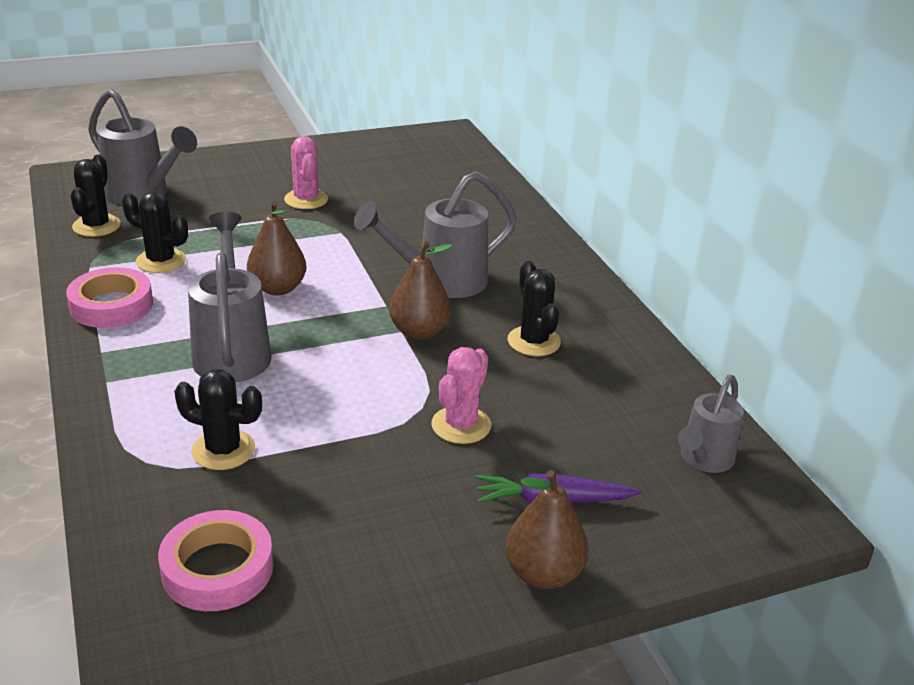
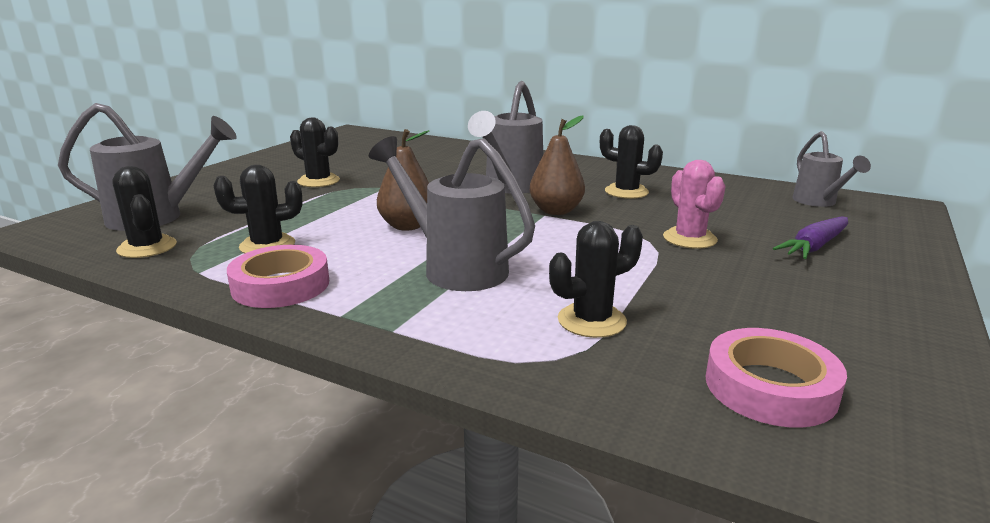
camera: 40 degrees left, 10 degrees down
(306, 199) = (318, 181): pink cactus -> black cactus
(543, 574) = (899, 277): brown pear -> none

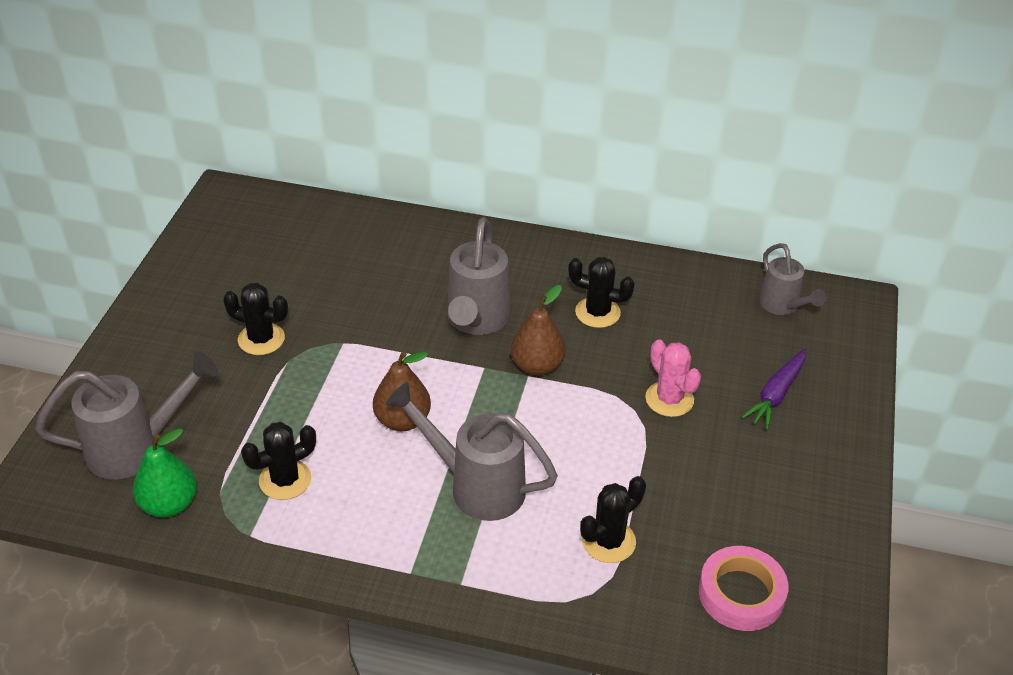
camera: 15 degrees left, 20 degrees up
(147, 247) = (169, 504): black cactus -> green pear
(281, 285) = (336, 541): pink tape -> none

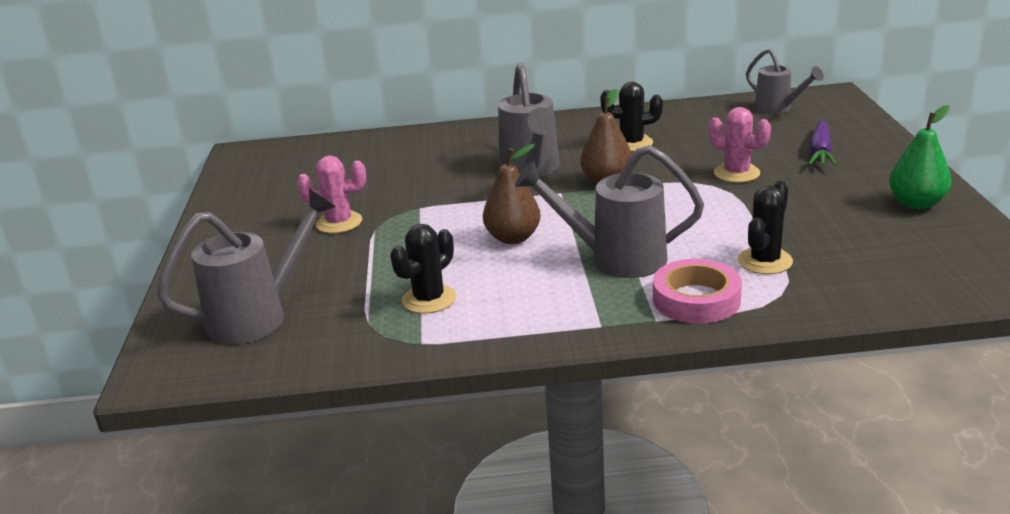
camera: 15 degrees left, 15 degrees down
(169, 504) = (321, 344): green pear -> green pear (916, 204)
(261, 339) = (339, 223): black cactus -> pink cactus
(741, 594) = (909, 262): pink tape -> pink tape (696, 299)

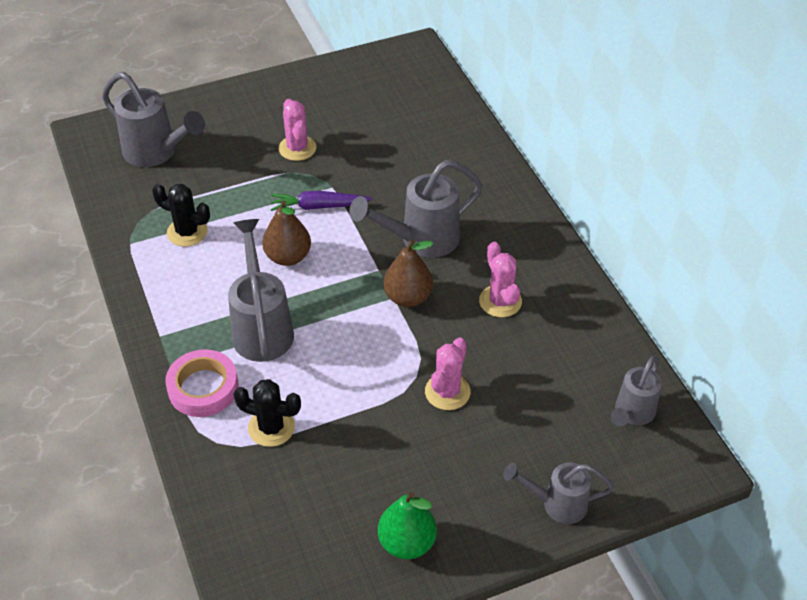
camera: 70 degrees right, 20 degrees up
(632, 143) = (500, 301): black cactus -> pink cactus
(820, 151) = (519, 458): purple carrot -> purple carrot (318, 206)
(871, 142) = (556, 504): none -> grey watering can

